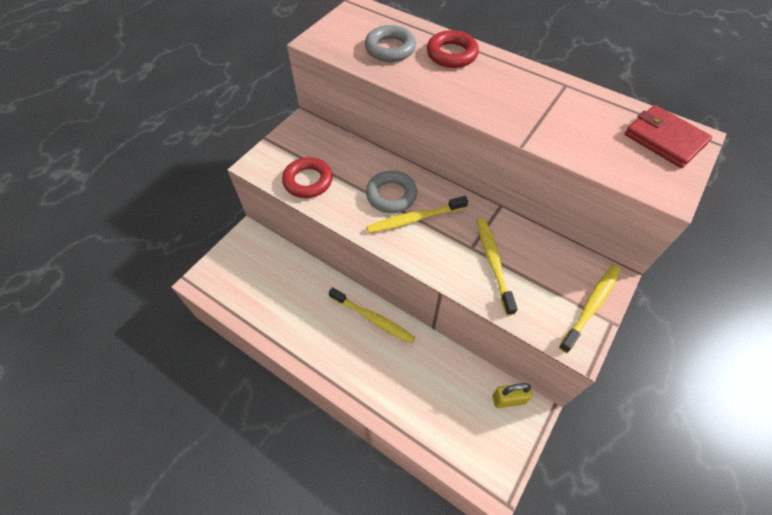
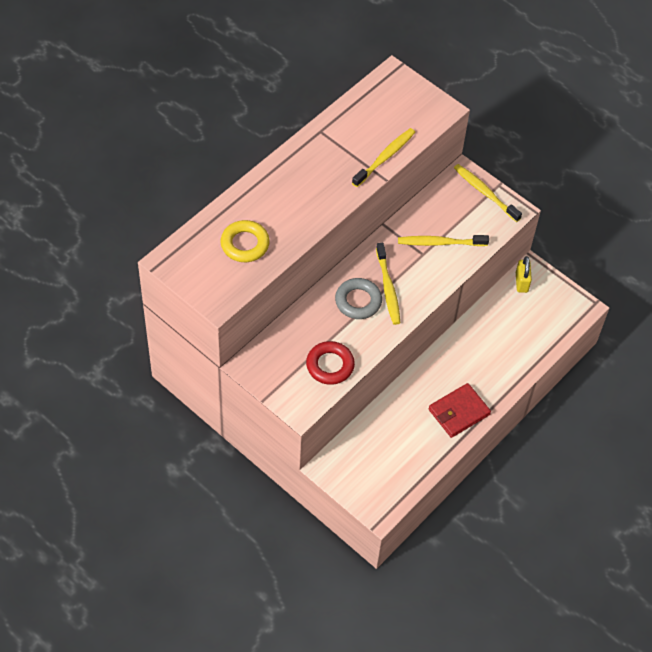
camera: 85 degrees left, 0 degrees up
(373, 319) = (440, 366): yellow toothbrush -> yellow toothbrush (385, 157)
(390, 49) = (245, 244): grey ring -> yellow ring
(451, 54) = (263, 199): red ring -> none
(664, 139) = (393, 92): red wallet -> red wallet (459, 412)

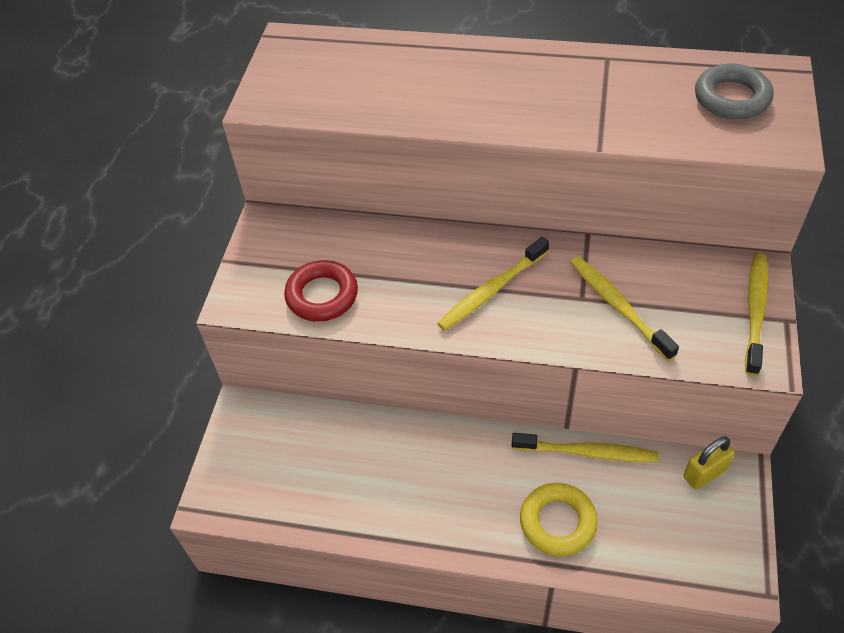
camera: 65 degrees right, 5 degrees down
(245, 244) = (366, 82): yellow ring -> yellow ring (557, 522)
(358, 301) = (444, 272): grey ring -> grey ring (731, 98)
(385, 157) = (634, 130): yellow toothbrush -> yellow toothbrush (587, 452)
(459, 412) = (427, 512): red wallet -> none

